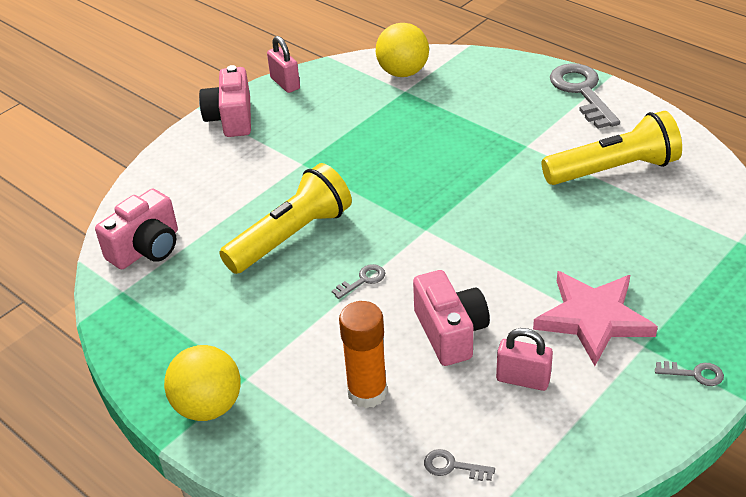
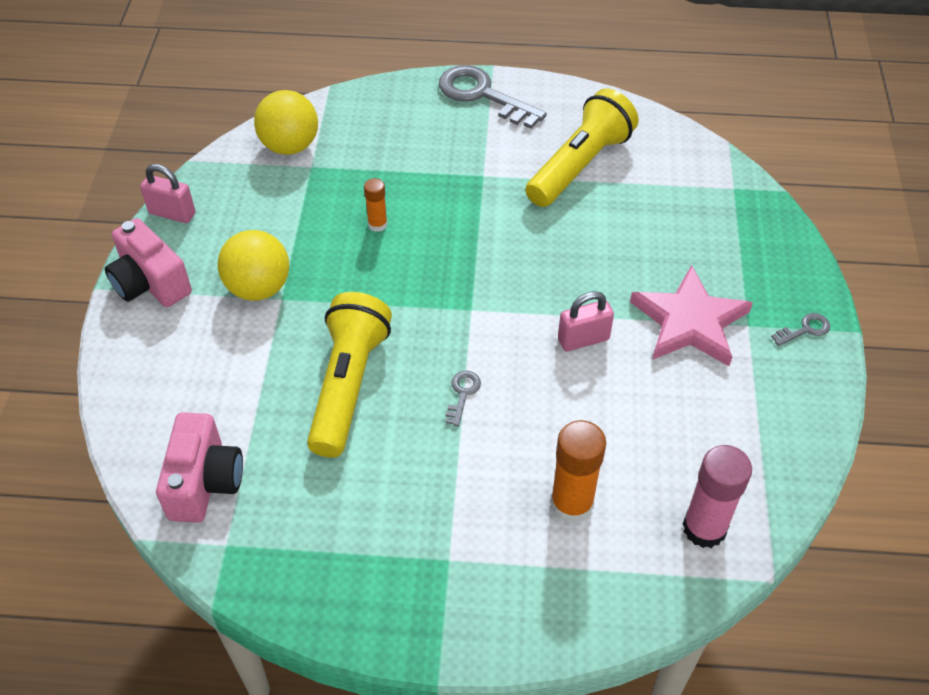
camera: 40 degrees left, 10 degrees up
(208, 406) = (440, 611): yellow ball -> yellow ball (258, 288)
(414, 145) = (377, 224): none -> orange glue stick
(450, 332) = (588, 402): pink camera -> none
(452, 466) = (704, 528): grey key -> pink glue stick
(523, 379) = (686, 412): pink padlock -> pink padlock (583, 339)

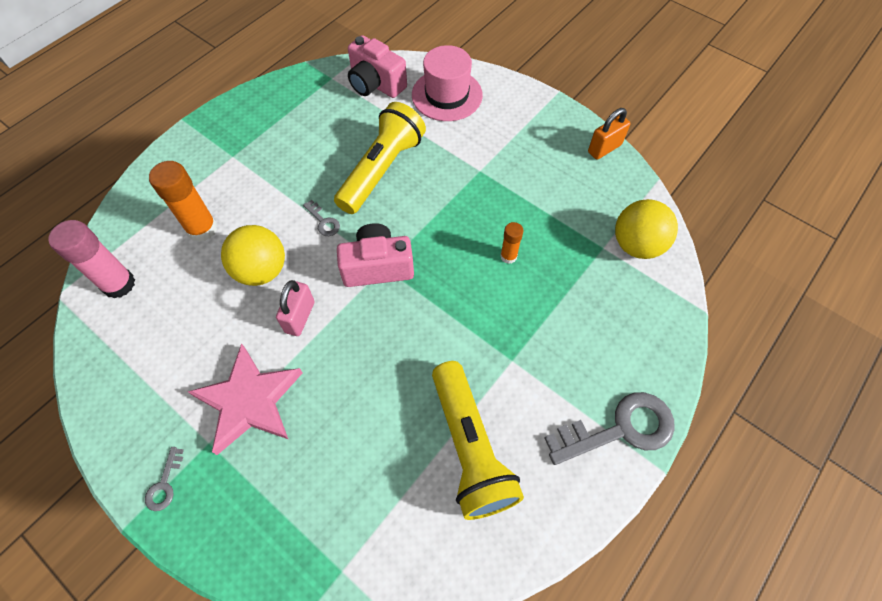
camera: 125 degrees right, 10 degrees up
(150, 283) = (544, 115): pink camera -> pink camera (377, 267)
(172, 213) = (604, 148): pink padlock -> orange padlock
(175, 392) = (447, 95): none -> pink hat
(258, 288) = (498, 163): yellow ball -> yellow ball (261, 270)
(348, 385) = (382, 170): yellow flashlight -> yellow flashlight turned 105 degrees counterclockwise

